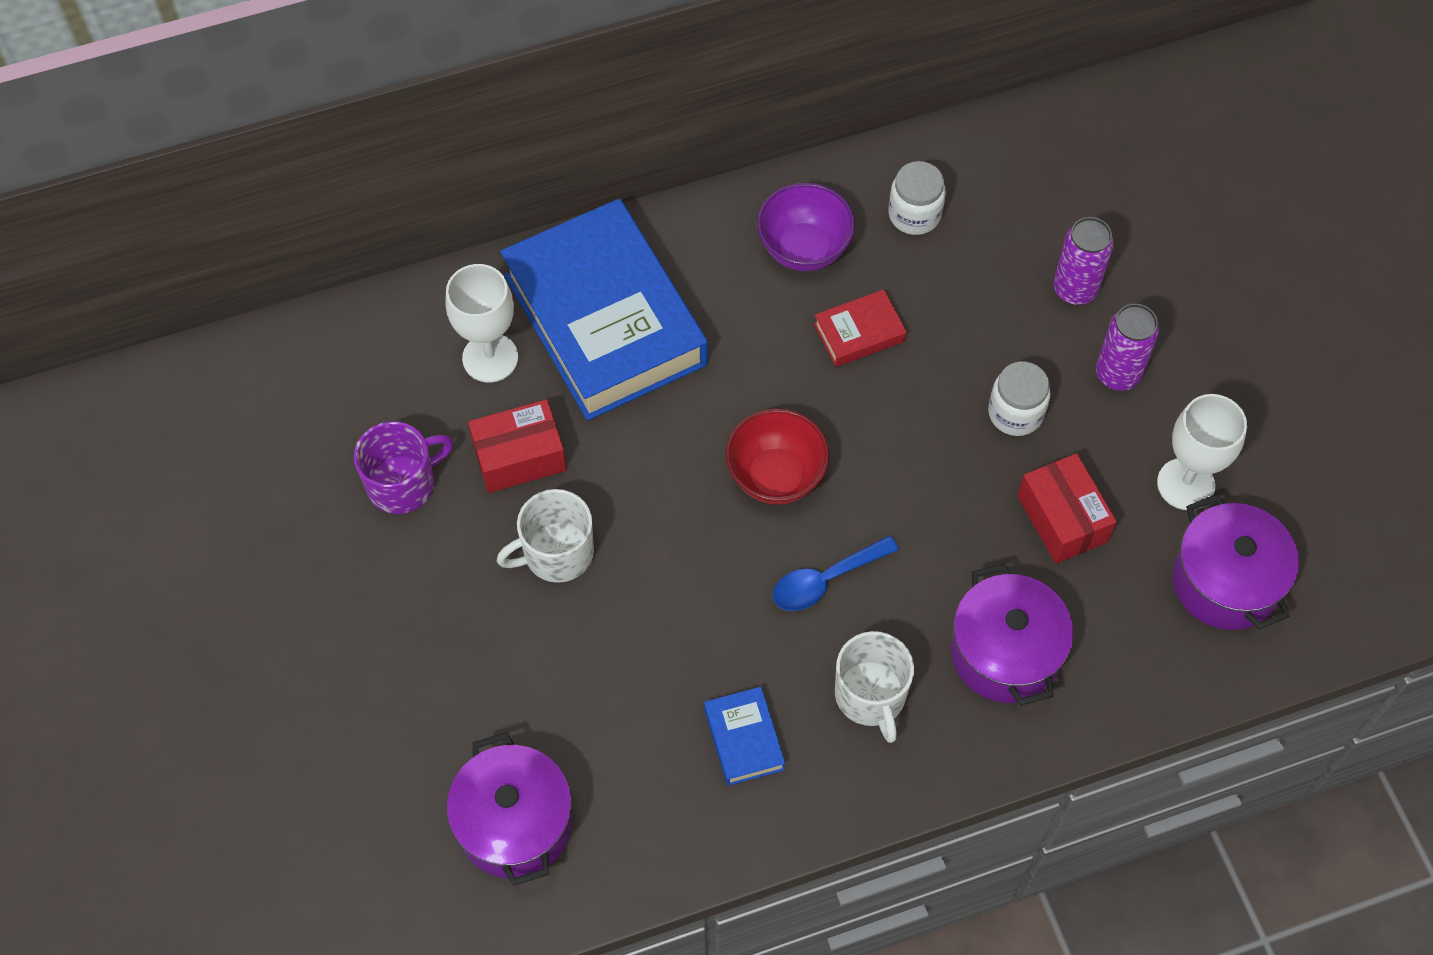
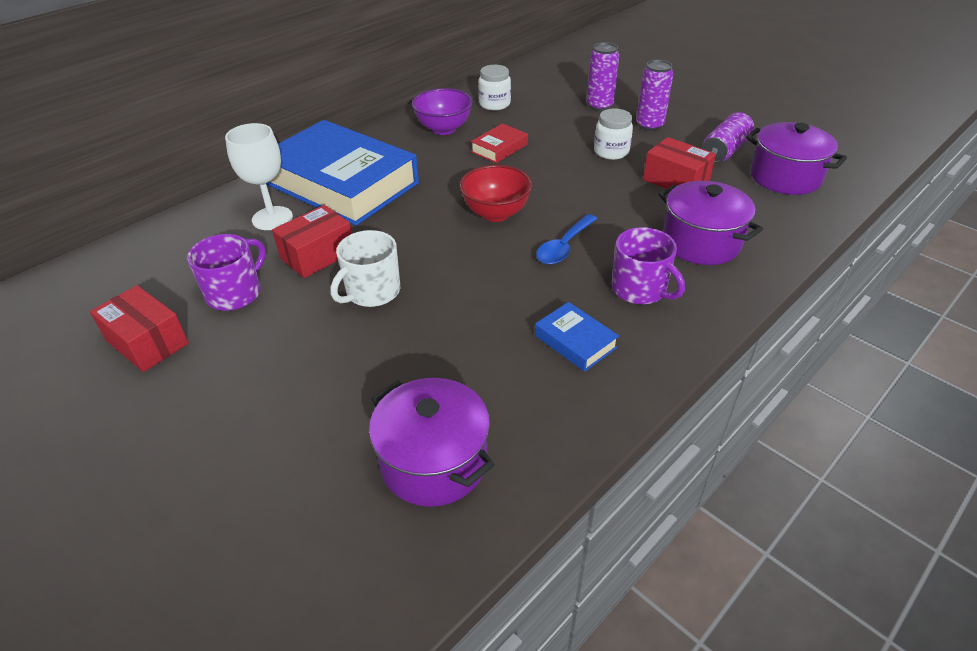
camera: 25 degrees left, 20 degrees down
(288, 522) = (147, 342): none -> red box
(871, 695) = (640, 289): white mug -> purple mug
(1185, 484) = (724, 150): white goblet -> purple can

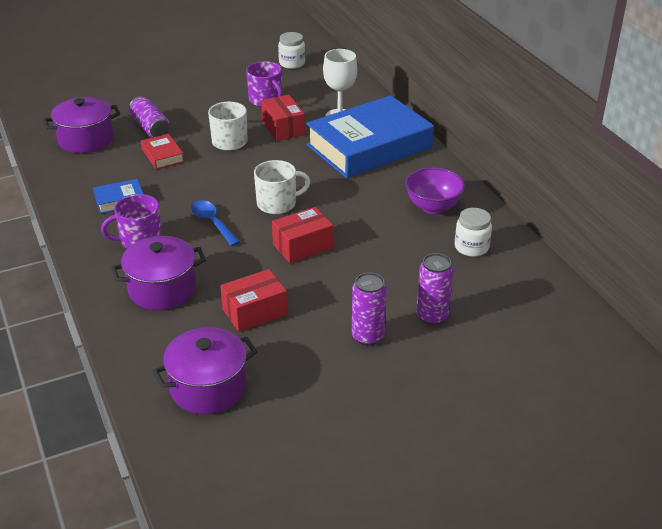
camera: 110 degrees right, 5 degrees down
(147, 342) = (244, 76): red box -> red box (302, 246)
(496, 213) = (277, 204): red bowl -> white mug
(499, 148) = (378, 229): red book -> red book (162, 155)
(611, 152) = (330, 291): white jar -> white jar (292, 63)
(724, 150) = (284, 369): purple can -> purple can (150, 128)

